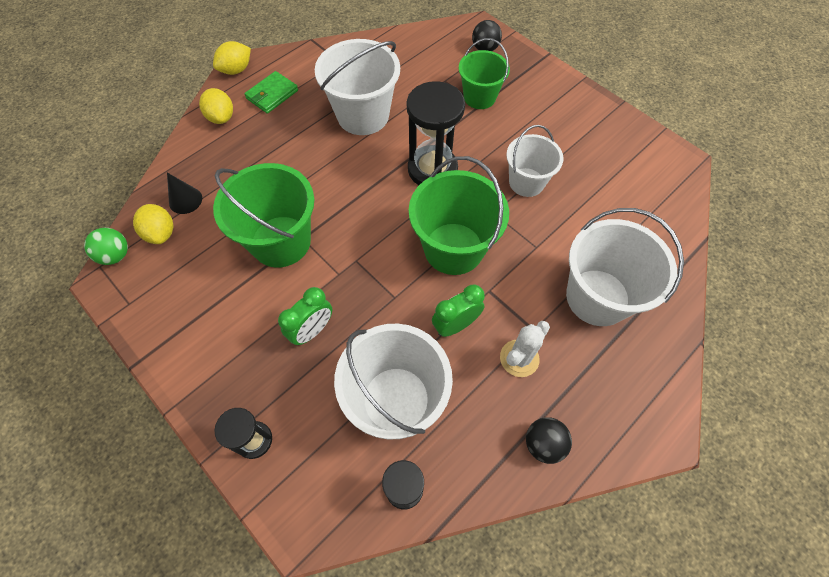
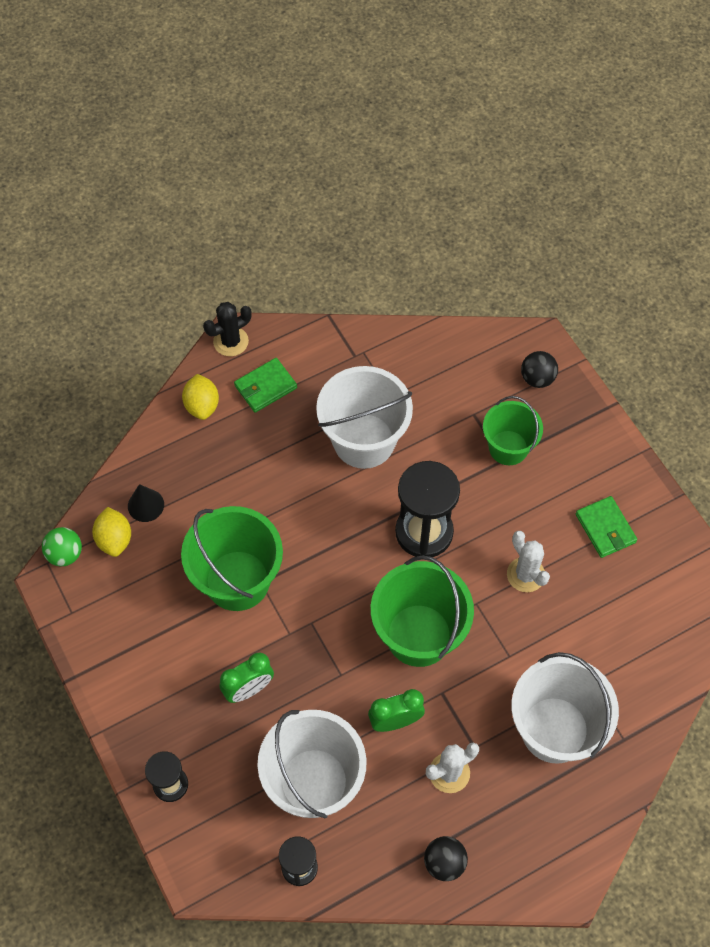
camera: 15 degrees right, 0 degrees up
(236, 70) = (231, 341): yellow lemon -> black cactus
(526, 182) = (525, 575): white bucket -> white cactus
(576, 136) = (605, 528): none -> green wallet

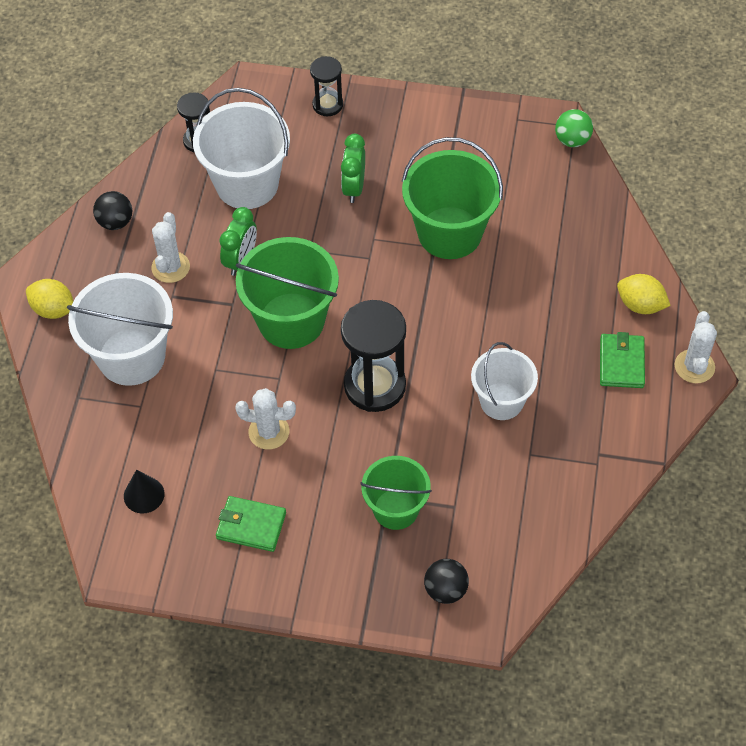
camera: 130 degrees right, 5 degrees down
(114, 539) = (558, 176): yellow lemon -> yellow lemon (53, 309)
(146, 505) = (572, 212): black cone -> black cone (144, 495)
(231, 341) = (694, 366): black cactus -> white cactus
(364, 441) = (501, 401): white bucket -> white bucket, size x0.63

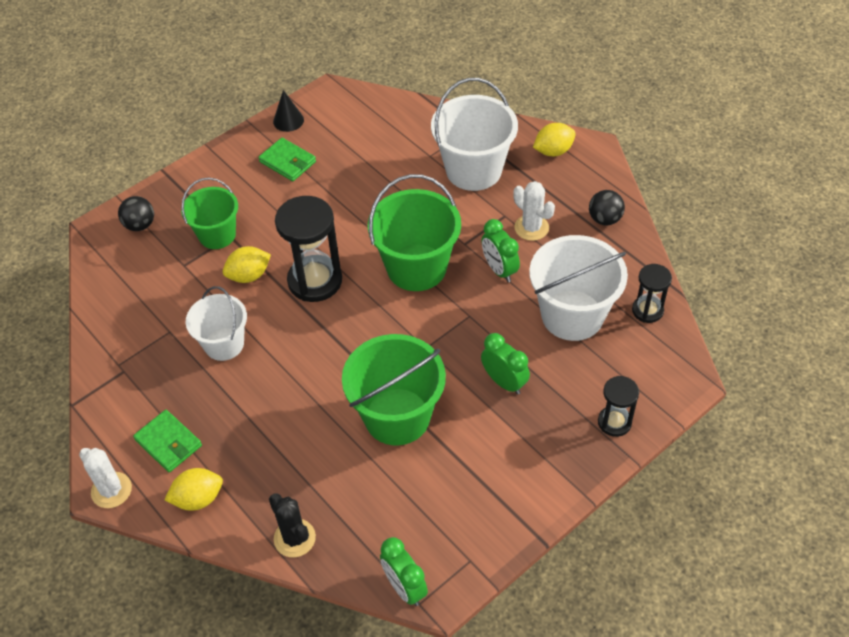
camera: 130 degrees right, 5 degrees down
(144, 495) = (363, 126): black cone -> black cone (288, 120)
(251, 525) = (287, 162): green wallet -> green wallet turned 75 degrees clockwise
(269, 432) = (342, 206): white cactus -> none
(416, 442) = (249, 275): none -> yellow lemon
(572, 140) = (404, 587): green ball -> green clock
(605, 224) = (294, 538): none -> black cactus

